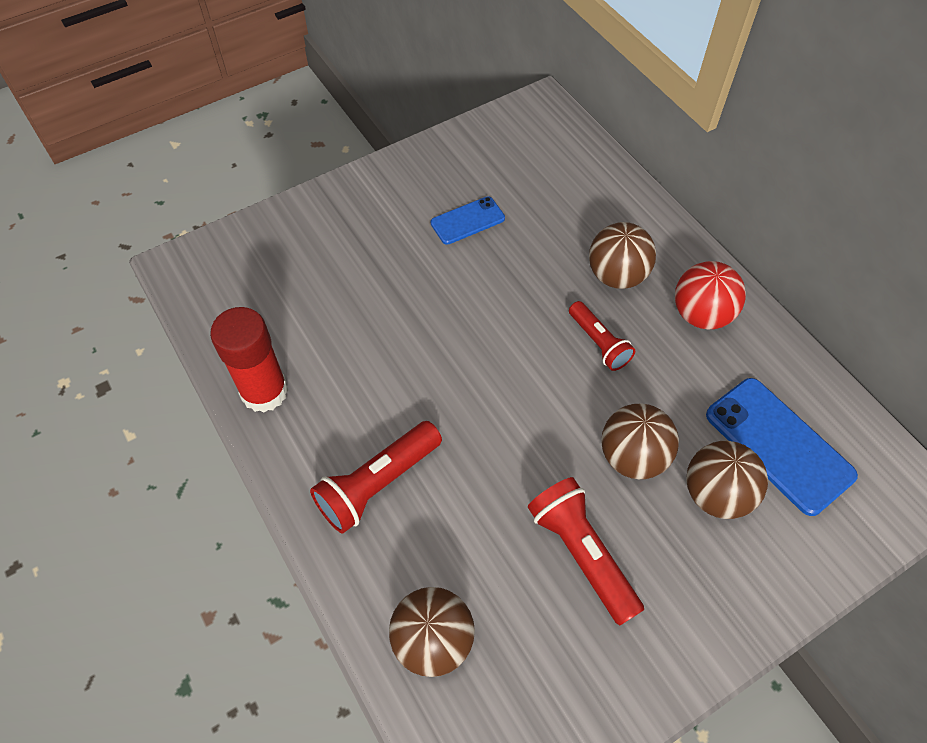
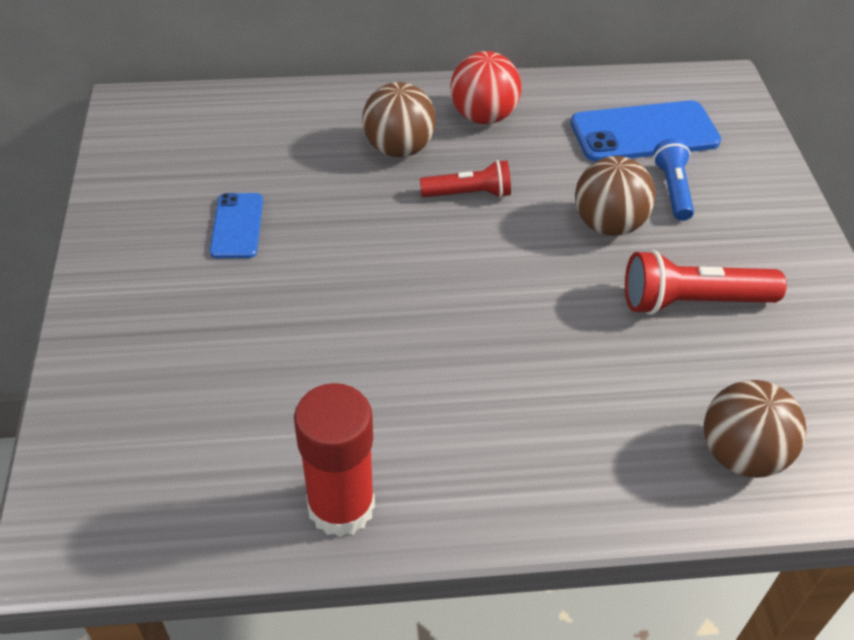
camera: 65 degrees left, 10 degrees down
(377, 484) = (535, 435): red flashlight -> none
(716, 494) = (673, 189): brown ball -> blue flashlight

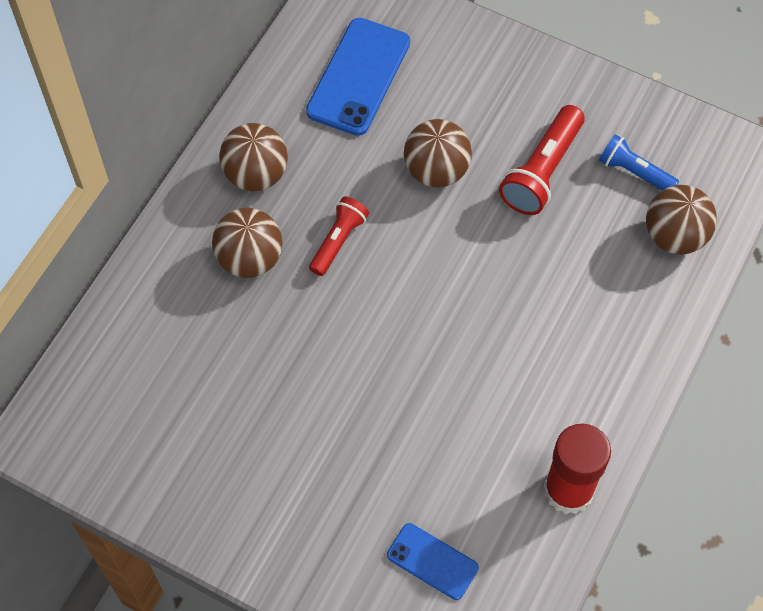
camera: 55 degrees left, 15 degrees up
(237, 226) = (257, 425): blue phone -> blue phone (432, 561)
(483, 116) = (256, 174): red ball -> brown ball
(673, 189) = (431, 103): blue flashlight -> blue flashlight (634, 172)

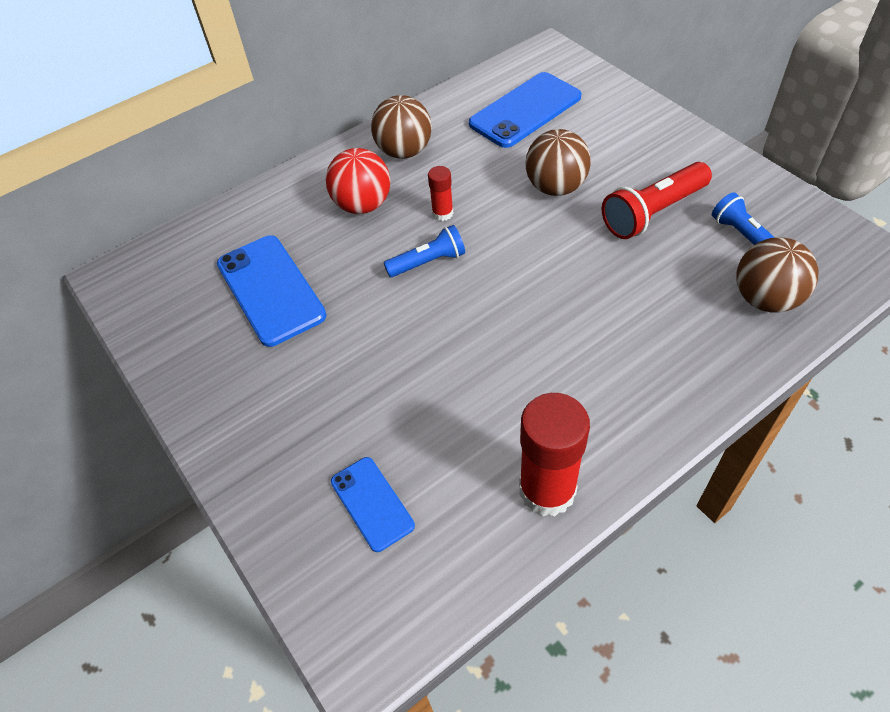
camera: 30 degrees right, 10 degrees down
(213, 392) = (270, 290): none -> blue phone
(250, 259) = (363, 205): brown ball -> red ball
(338, 241) = (442, 213): red flashlight -> red glue stick
(354, 304) = (428, 262): none -> blue flashlight

